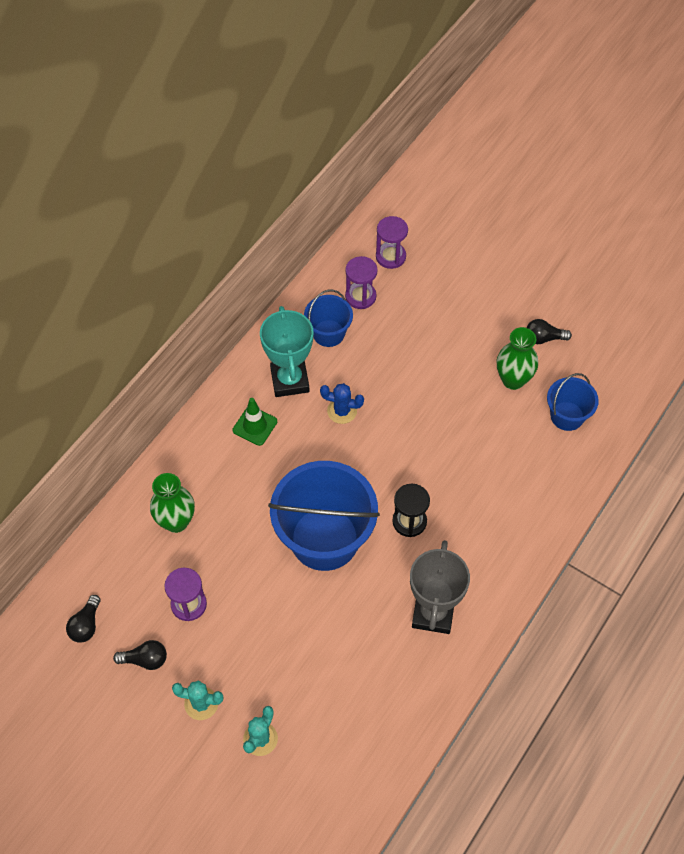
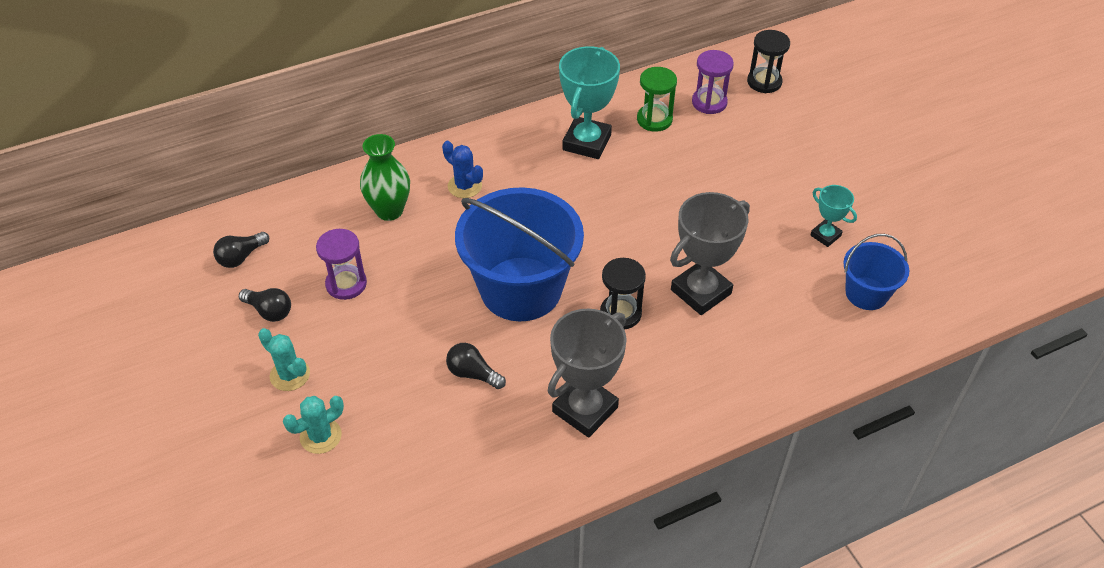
camera: 30 degrees right, 10 degrees down
(255, 426) = (524, 165): green traffic cone -> none
(328, 333) = (654, 119): blue bucket -> green hourglass
(342, 411) = (620, 188): blue cactus -> blue cactus (464, 186)
(390, 256) = (764, 82): purple hourglass -> black hourglass
(454, 473) = (701, 292): none -> grey trophy
(513, 380) = (825, 235): green vase -> turquoise trophy
(543, 338) = (886, 212): black light bulb -> black light bulb (473, 374)

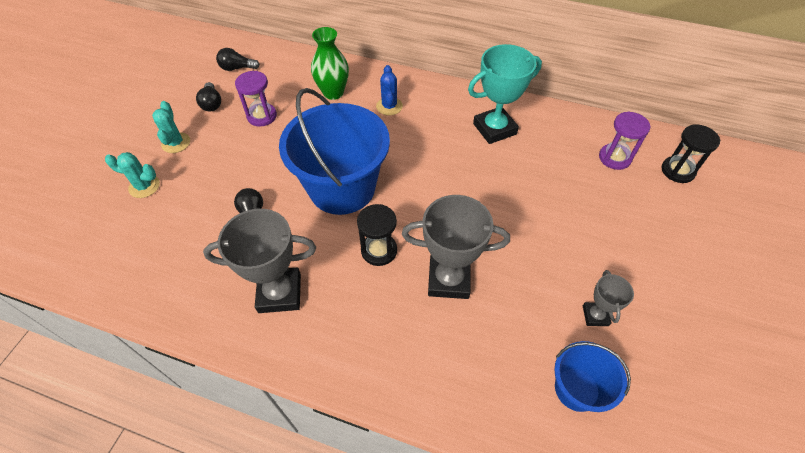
camera: 45 degrees right, 5 degrees up
(654, 119) = (559, 144): green hourglass -> none
(825, 235) = (595, 315): turquoise trophy -> grey trophy

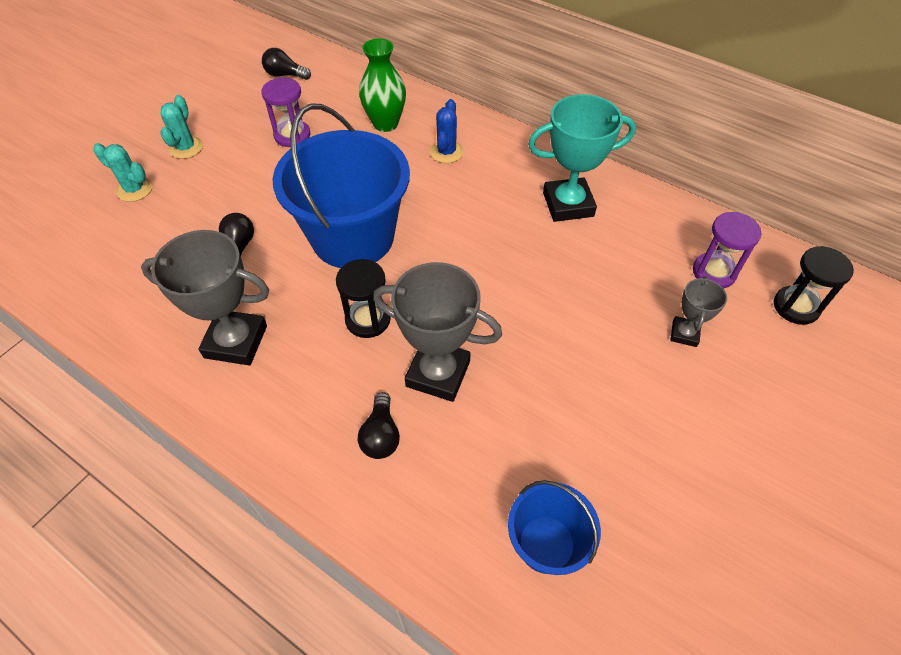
camera: 15 degrees right, 0 degrees up
(212, 104) = (242, 111): black light bulb -> black light bulb (381, 435)
(595, 315) = (607, 462): grey trophy -> grey trophy (684, 334)

